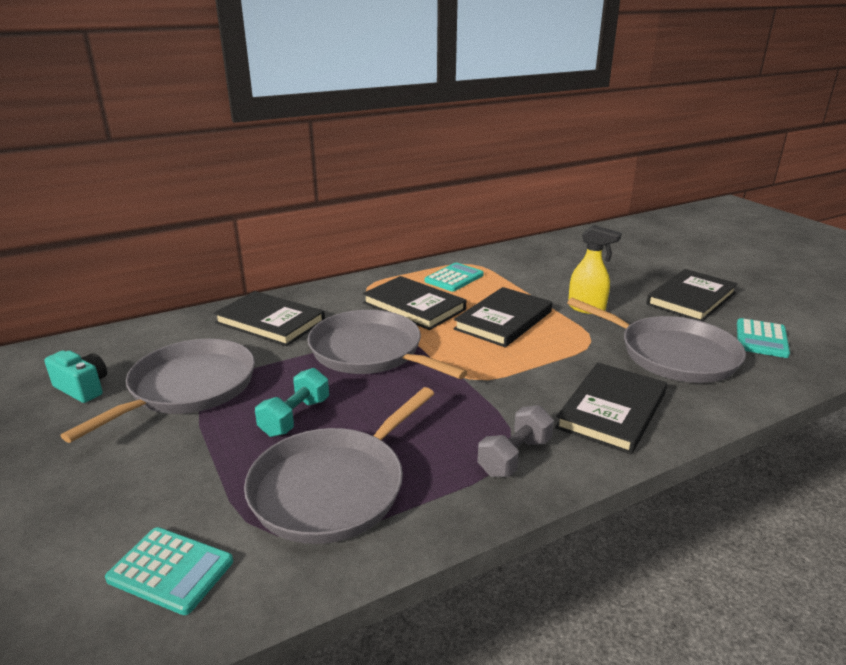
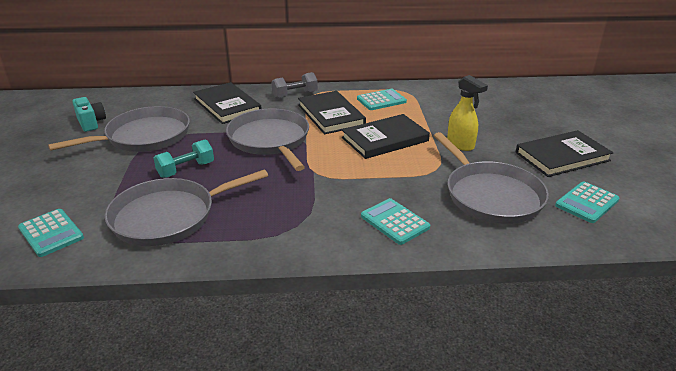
camera: 25 degrees right, 5 degrees up
(514, 457) = (293, 231): grey dumbbell -> grey dumbbell (295, 95)
(612, 410) = (394, 222): black book -> turquoise calculator

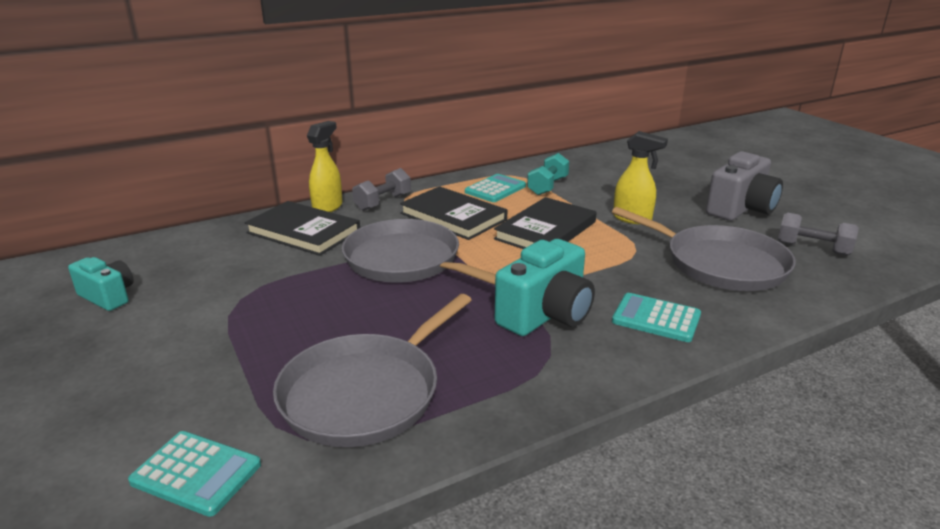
camera: 25 degrees left, 5 degrees down
(144, 136) = (217, 296): grey pan -> none
(186, 169) = (328, 325): turquoise dumbbell -> turquoise dumbbell (547, 186)
(257, 91) = (328, 207): none -> yellow spray bottle
(321, 199) = (546, 315): none -> turquoise camera
(562, 156) = (741, 209): black book -> grey camera
(587, 203) = (813, 248): turquoise calculator -> grey dumbbell

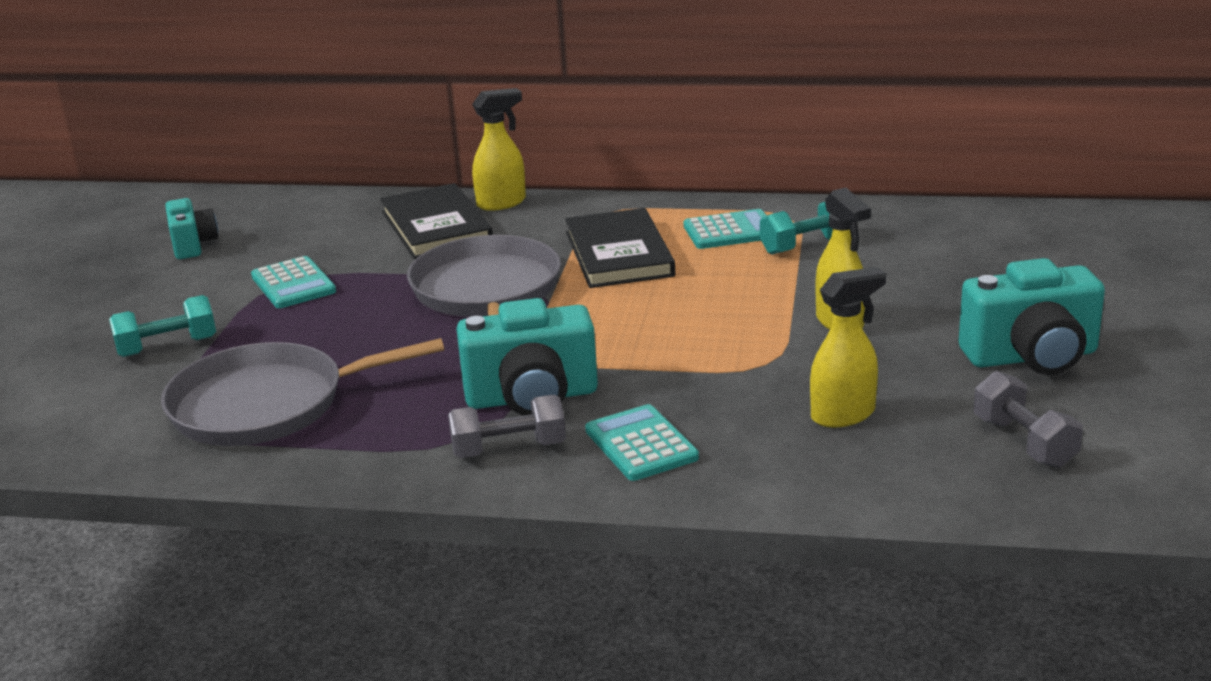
camera: 40 degrees right, 0 degrees up
(196, 473) = (80, 415): turquoise calculator -> turquoise calculator (293, 284)
(202, 381) = (167, 347): none -> turquoise dumbbell
(383, 202) = (569, 213): grey dumbbell -> grey dumbbell (509, 449)
(546, 230) = (698, 304): black book -> none
(719, 264) = (844, 415): grey pan -> yellow spray bottle
(741, 209) = (1031, 357): grey camera -> turquoise camera

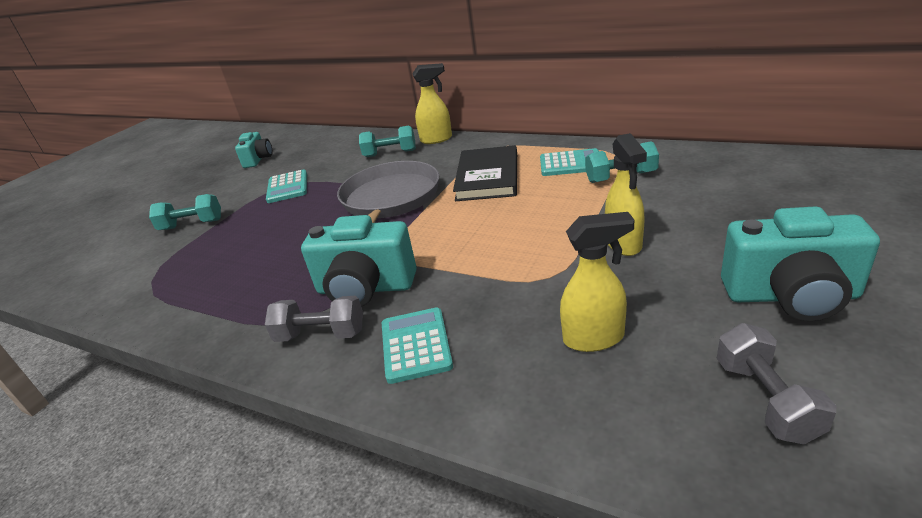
camera: 20 degrees right, 5 degrees up
(267, 405) = (207, 274): grey pan -> none
(436, 227) = (390, 153): black book -> turquoise dumbbell

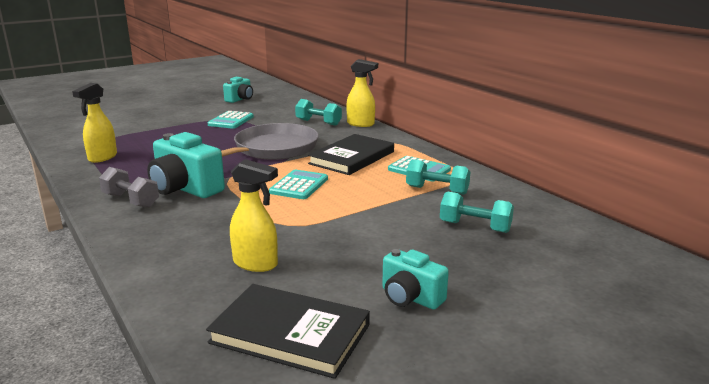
camera: 25 degrees right, 10 degrees down
(192, 225) = (154, 122): turquoise dumbbell -> turquoise dumbbell (475, 227)
(416, 345) = (165, 225): turquoise calculator -> turquoise calculator (299, 185)
(623, 244) = (363, 227): yellow spray bottle -> yellow spray bottle (102, 157)
(765, 400) = (290, 333): grey dumbbell -> black book
(791, 296) = (410, 297): turquoise camera -> turquoise camera, size x0.61

